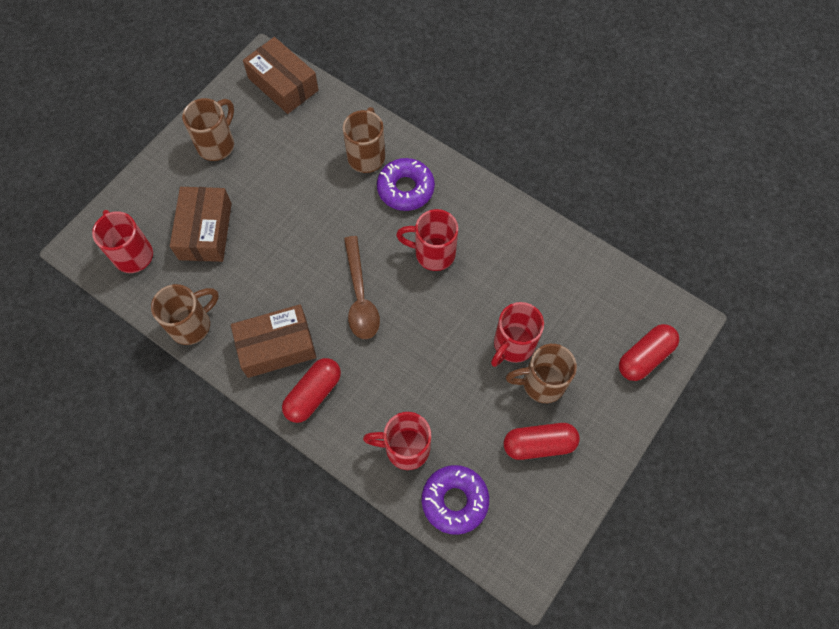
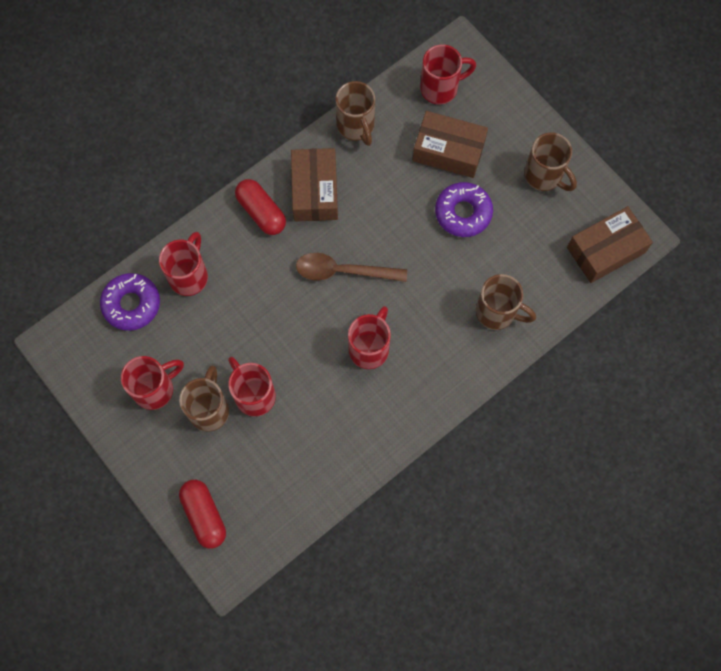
camera: 105 degrees right, 5 degrees up
(405, 189) = (449, 341): purple donut -> purple donut (463, 213)
(539, 444) = (155, 389): red capsule -> red mug

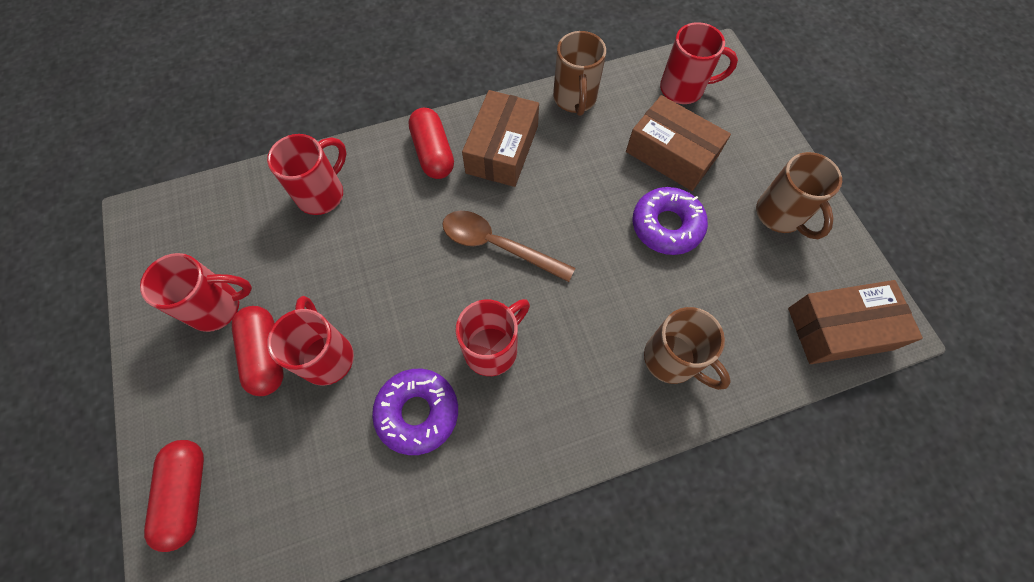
camera: 20 degrees right, 5 degrees down
(131, 304) = (245, 203): purple donut -> purple donut (417, 412)
(209, 409) = (266, 354): brown mug -> red capsule

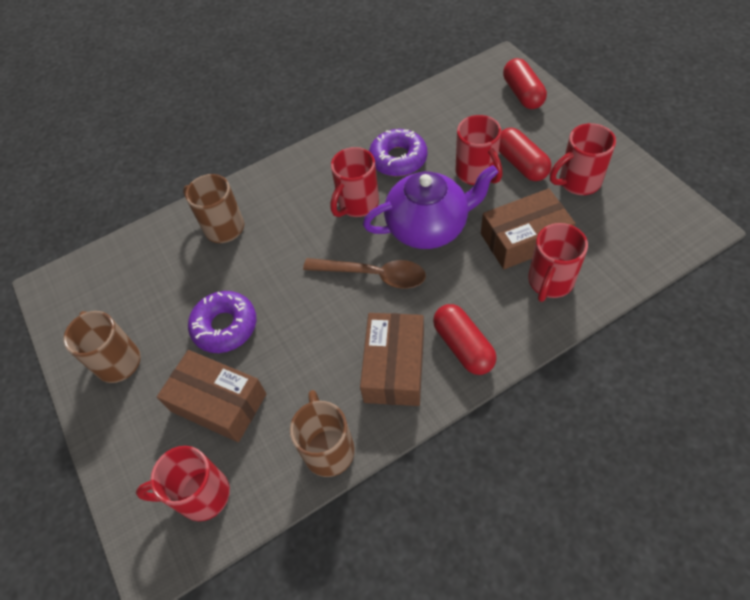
camera: 175 degrees right, 10 degrees down
(417, 291) = (428, 227): none -> purple teapot
(839, 328) = (90, 276): brown box -> brown box (524, 239)

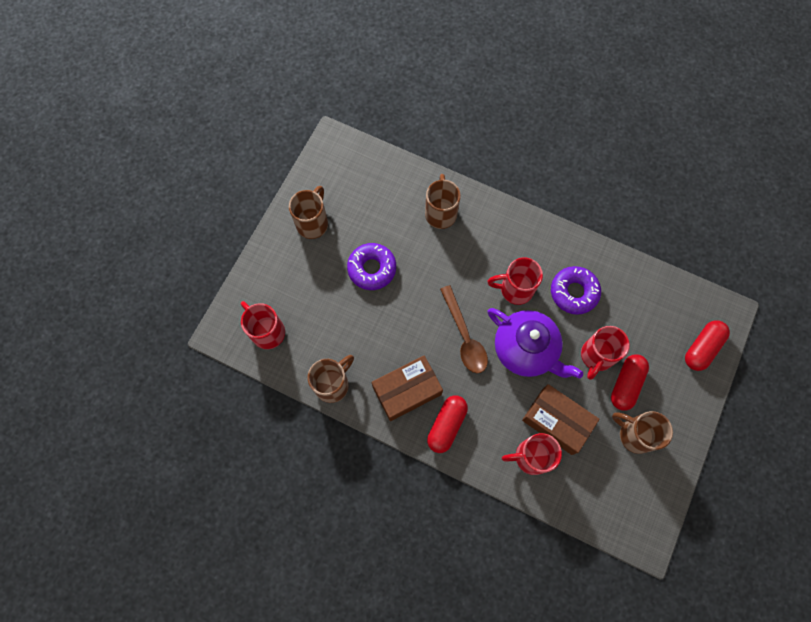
camera: 50 degrees right, 15 degrees up
(218, 402) = (323, 301): brown box -> none
(578, 182) = (634, 434): red mug -> brown mug

